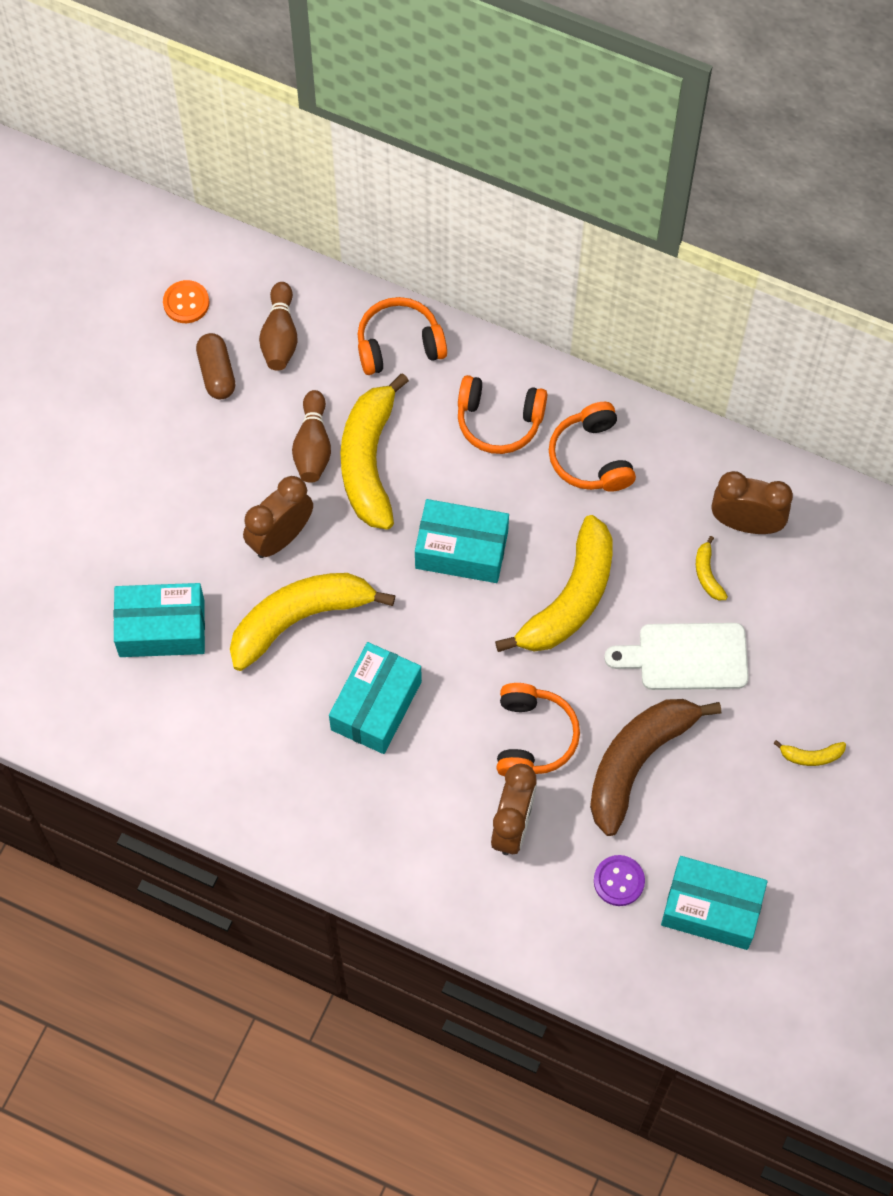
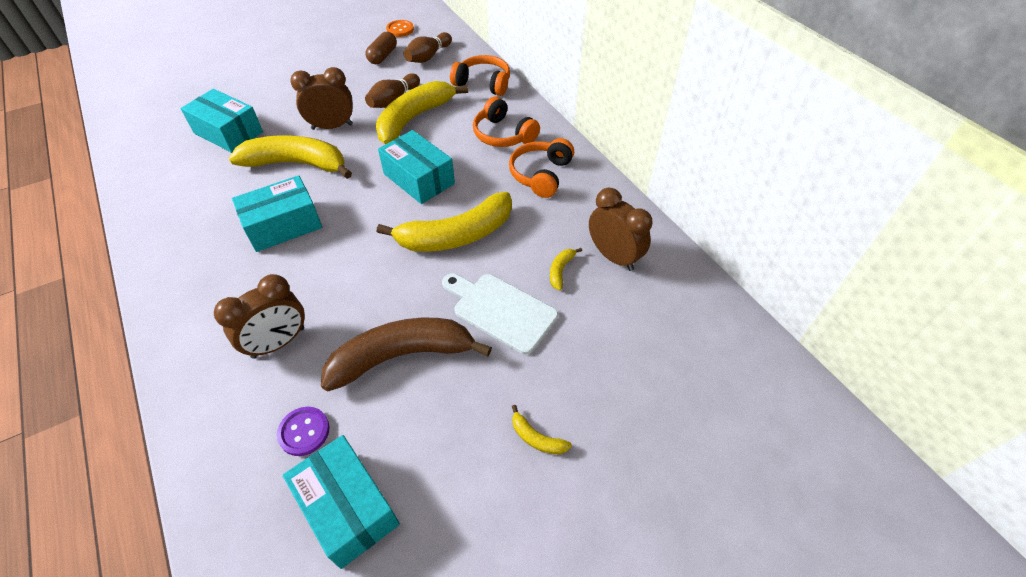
camera: 35 degrees right, 15 degrees down
(532, 737) = (351, 297): orange headphones -> none

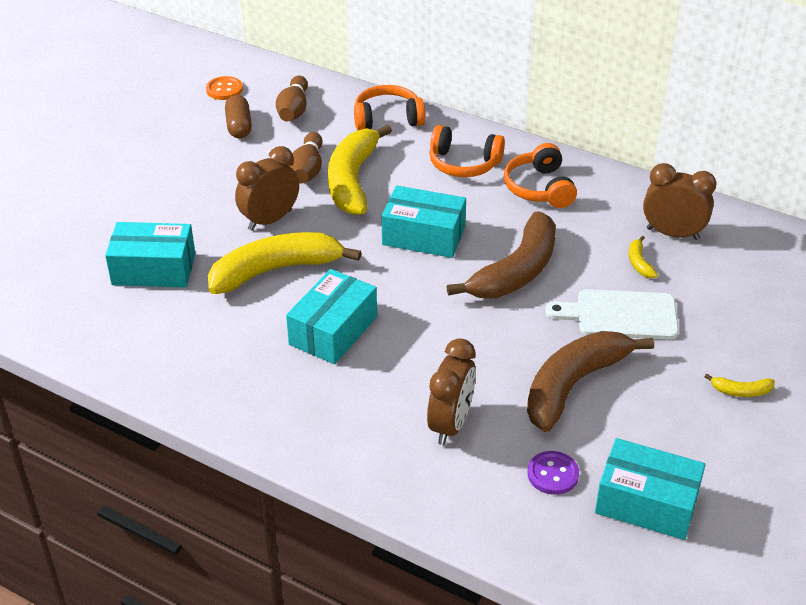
camera: 30 degrees left, 10 degrees down
(457, 235) = (516, 271): yellow banana -> brown banana

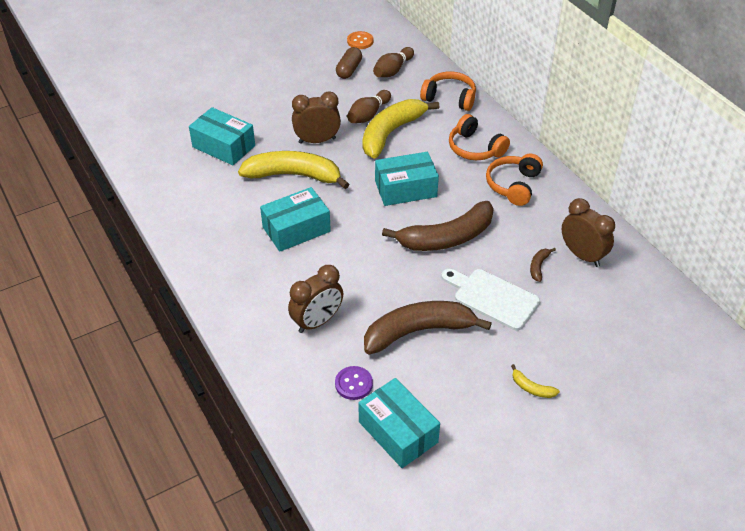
camera: 30 degrees right, 5 degrees up
(423, 236) = (405, 189): turquoise box -> turquoise box turned 60 degrees counterclockwise
(639, 263) = (538, 266): yellow banana -> brown banana

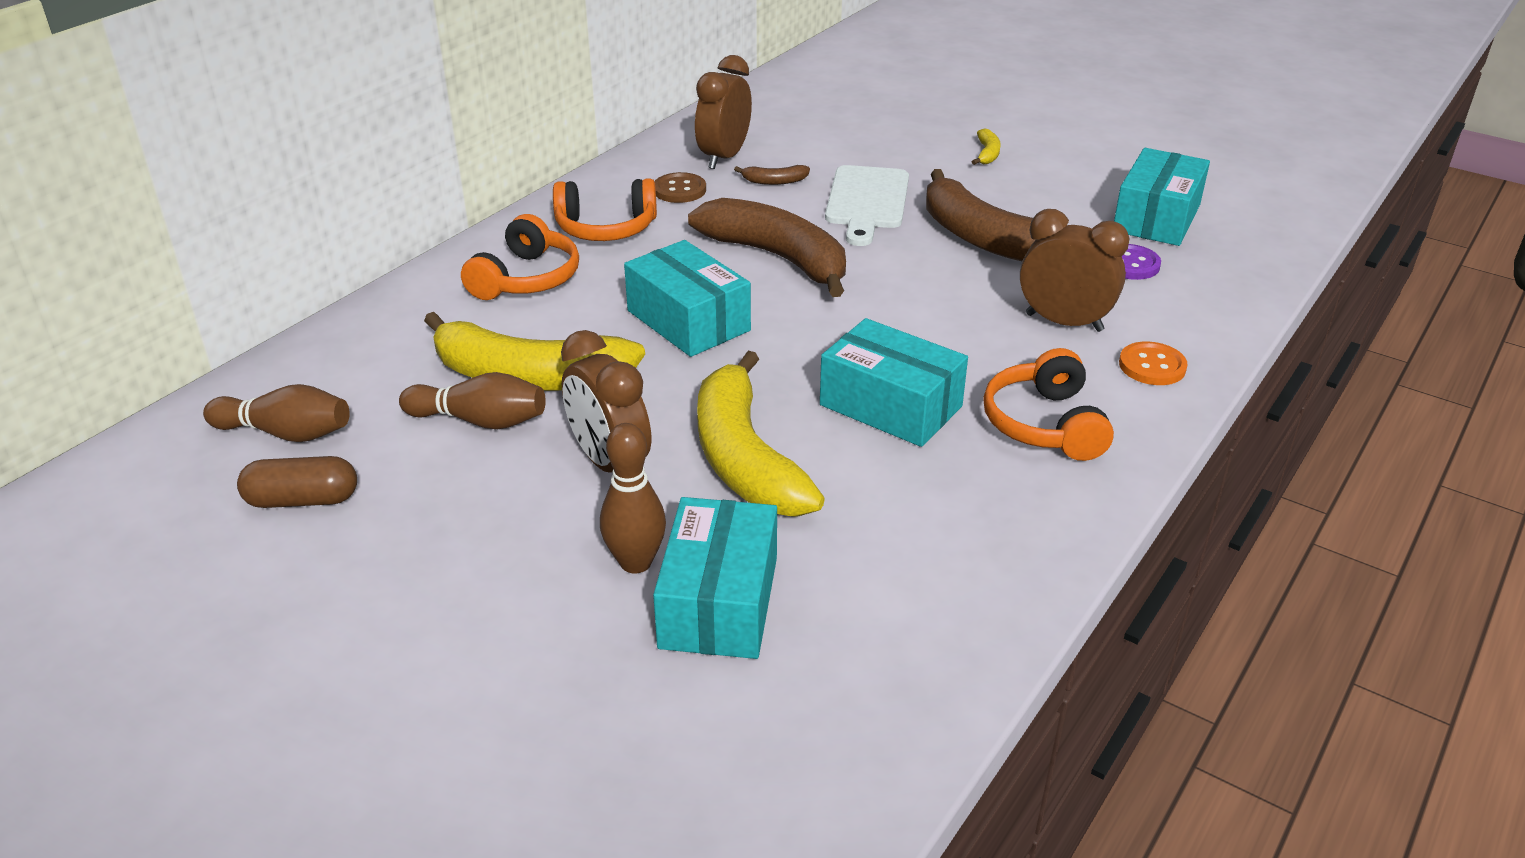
camera: 115 degrees left, 10 degrees down
(258, 133) = (636, 562): none -> brown bowling pin
(360, 41) = (156, 521): orange button -> orange button (1152, 366)
(449, 98) = (373, 337): orange headphones -> orange headphones (1045, 424)
(545, 224) = (679, 190): none -> brown button

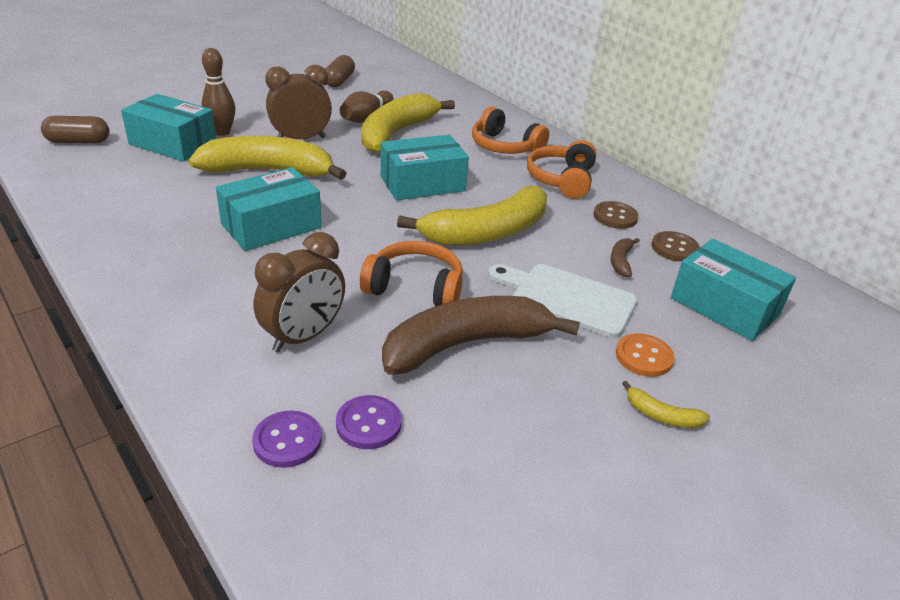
camera: 105 degrees right, 0 degrees up
(286, 433) = (392, 82): brown bowling pin -> none
(724, 157) = (674, 248): brown clock -> brown button
(778, 258) = (487, 232): brown banana -> yellow banana
(792, 737) = (78, 141): none -> brown capsule
(1045, 424) = (193, 277): orange headphones -> orange headphones (415, 288)
(1152, 366) = (205, 359): orange button -> orange button (644, 357)
(1156, 218) = (455, 498): turquoise box -> turquoise box (724, 306)
(1188, 294) = (287, 441): none -> purple button

